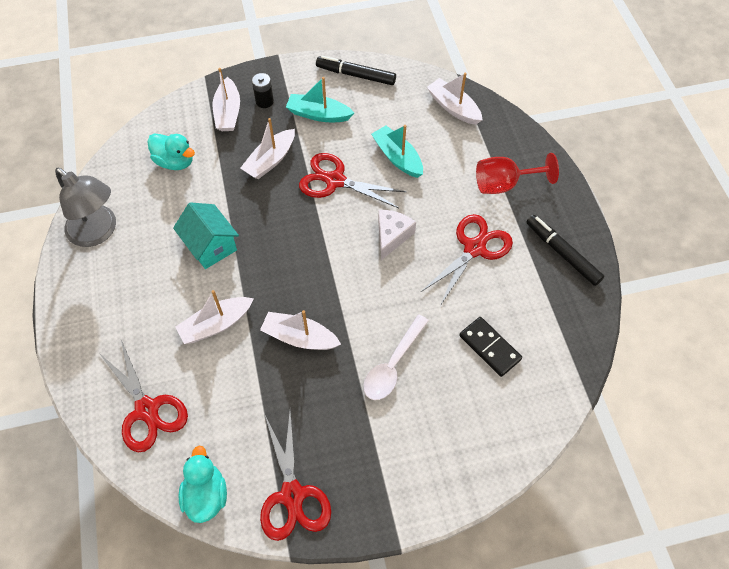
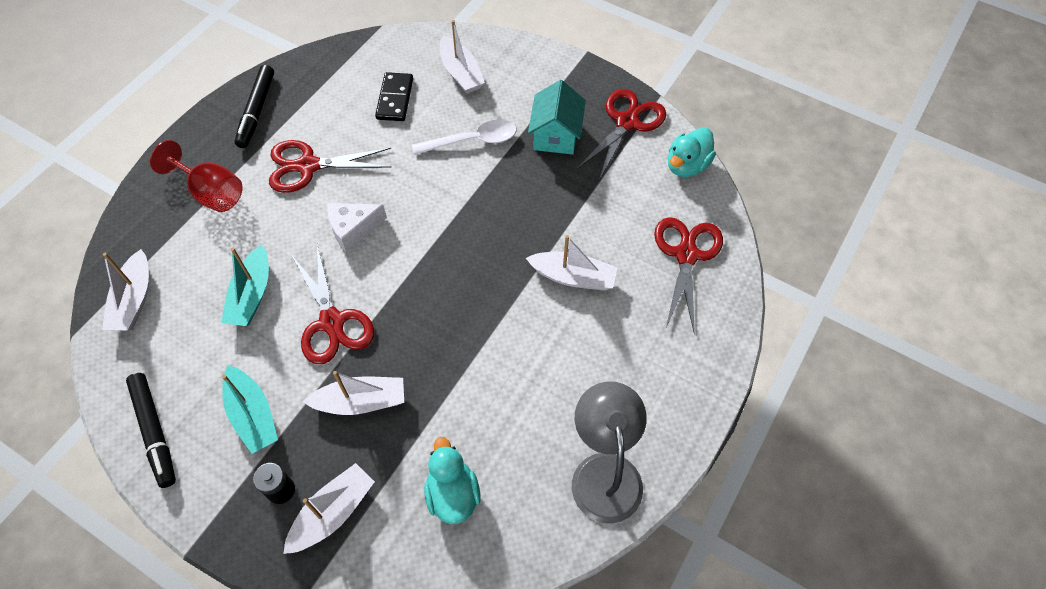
camera: 135 degrees left, 0 degrees up
(210, 246) = (510, 355): turquoise house -> turquoise house (556, 135)
(299, 337) = (517, 212): white boat -> white boat (461, 73)

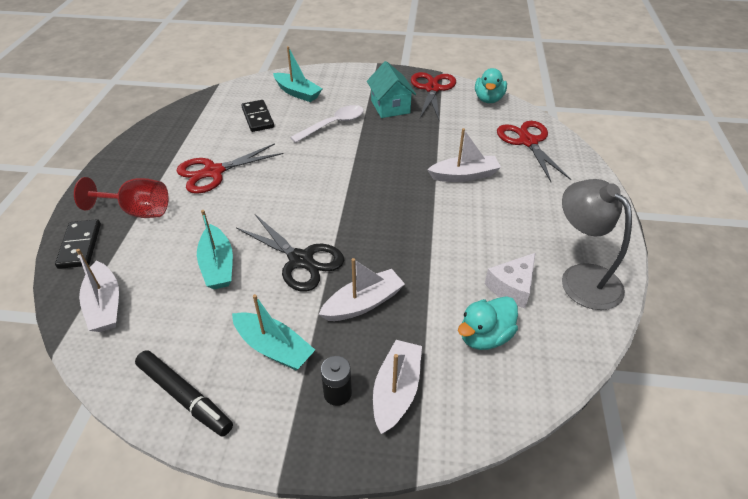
camera: 25 degrees left, 15 degrees down
(142, 217) = (80, 246): none -> black domino
(257, 111) = (147, 152): black marker -> none
(332, 322) = (301, 260): red scissors -> black scissors
(353, 229) = (277, 198): white cheese -> white cheese (512, 287)
(453, 494) = (484, 336): turquoise duck -> turquoise duck turned 90 degrees counterclockwise
(461, 73) = (297, 93): white boat -> turquoise boat

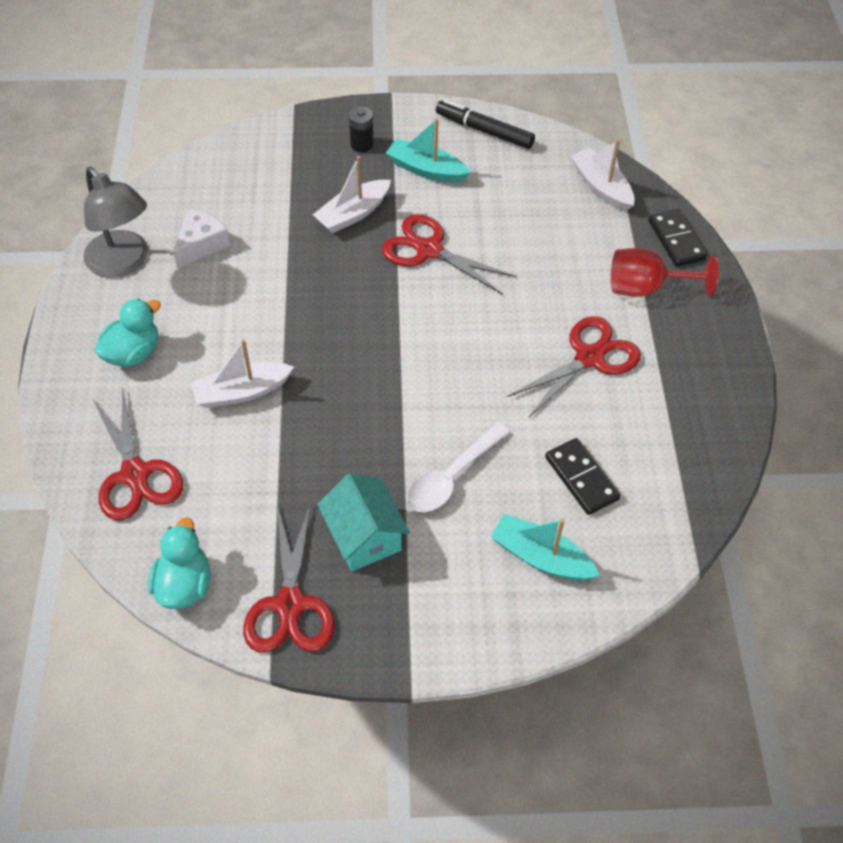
camera: 170 degrees right, 10 degrees up
(218, 265) = (515, 235): turquoise boat -> none
(301, 260) = (429, 250): black scissors -> red scissors
(396, 391) = (313, 151): white boat -> none
(484, 336) = (235, 197): turquoise duck -> turquoise duck (133, 353)

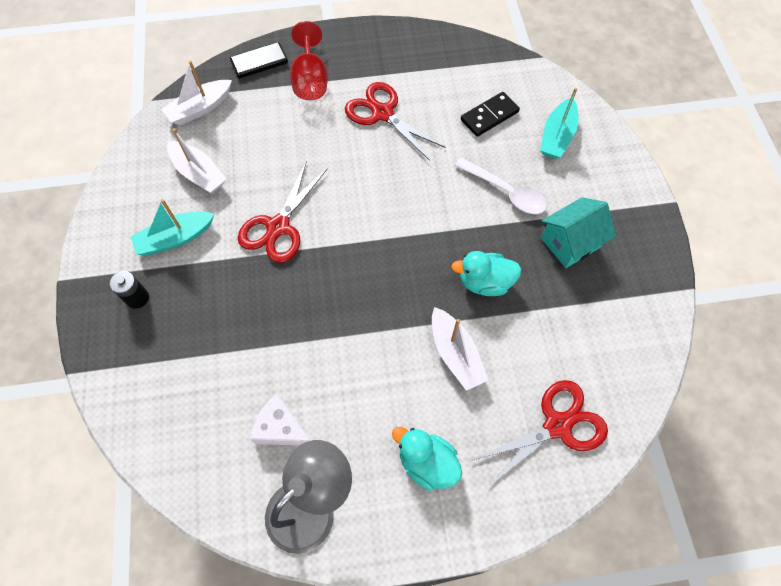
camera: 95 degrees left, 10 degrees up
(184, 584) = (645, 361): turquoise duck -> turquoise duck (484, 282)
(290, 605) = (638, 283): red scissors -> none
(353, 214) = (235, 293): white boat -> white boat (199, 173)
(426, 170) = (175, 238): turquoise boat -> turquoise boat turned 45 degrees clockwise
(484, 131) = (123, 196): black marker -> none

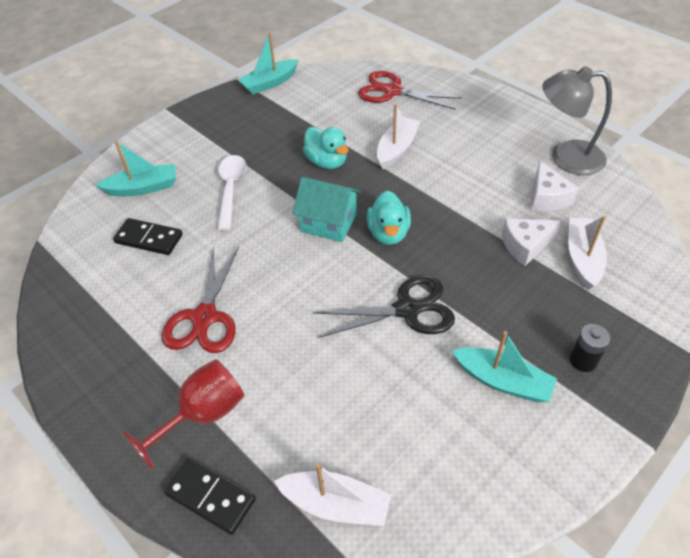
camera: 125 degrees left, 15 degrees down
(199, 173) = (418, 424): white boat -> white boat (582, 258)
(253, 356) = (525, 245): none -> white cheese
(278, 227) = (407, 309): red scissors -> black scissors
(427, 462) = (479, 126): turquoise duck -> turquoise duck (388, 233)
(570, 242) = (249, 138): turquoise house -> turquoise house (328, 223)
(661, 314) = (269, 83): none -> turquoise boat

